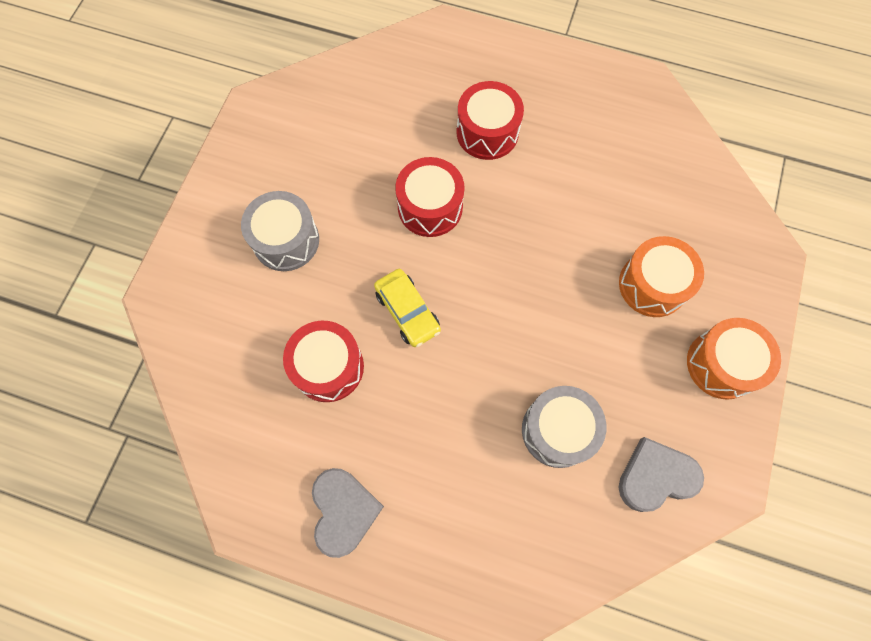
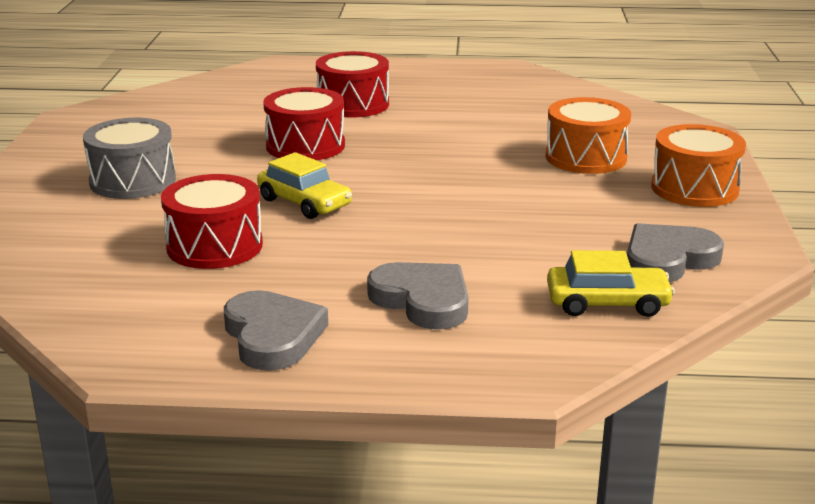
camera: 15 degrees left, 45 degrees down
(457, 489) = (423, 300): none -> grey heart
(558, 430) = (530, 247): grey drum -> none
(587, 529) = (607, 303): none -> yellow car

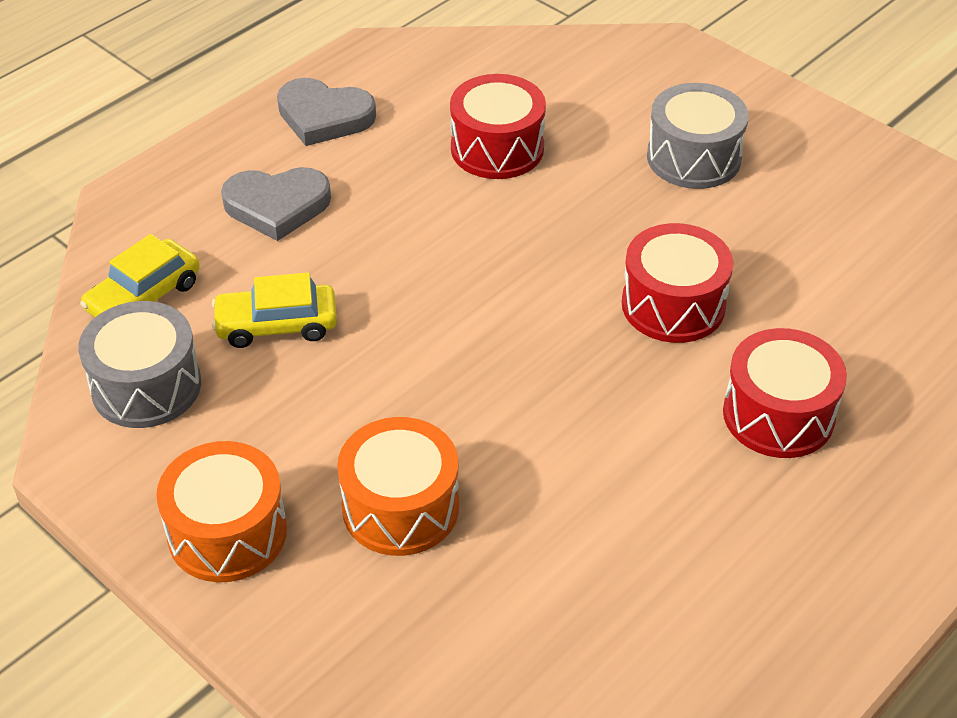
camera: 130 degrees right, 20 degrees up
(304, 203) = (526, 234): yellow car -> yellow car (277, 325)
(668, 259) = (146, 386): grey heart -> grey drum

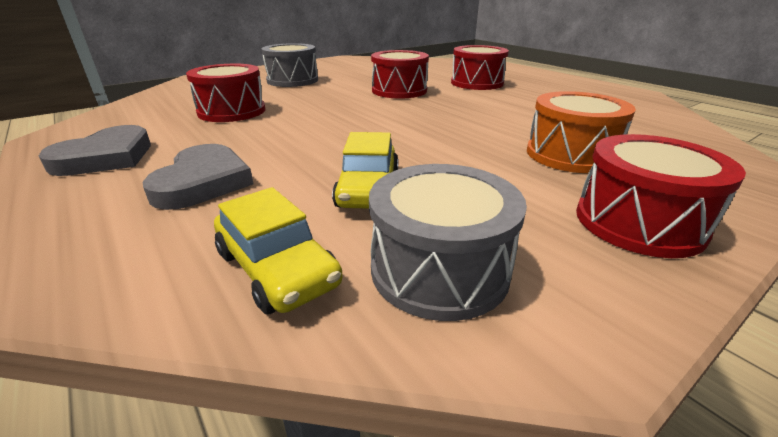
camera: 80 degrees left, 15 degrees down
(227, 533) = (638, 222): orange drum -> red drum

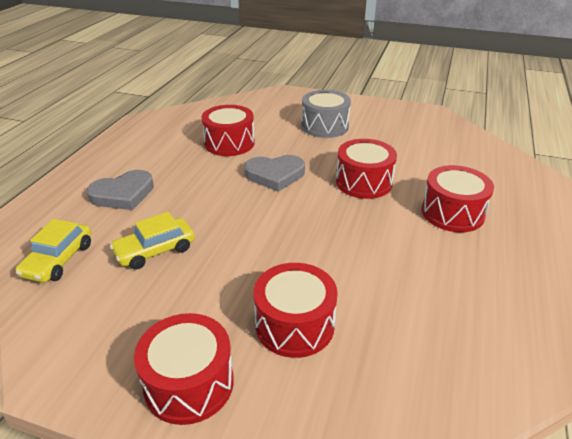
camera: 55 degrees right, 5 degrees up
(106, 157) = (128, 151): grey heart -> grey heart (275, 175)
(439, 269) = (83, 310): grey drum -> none
(570, 154) = (294, 325): orange drum -> red drum

